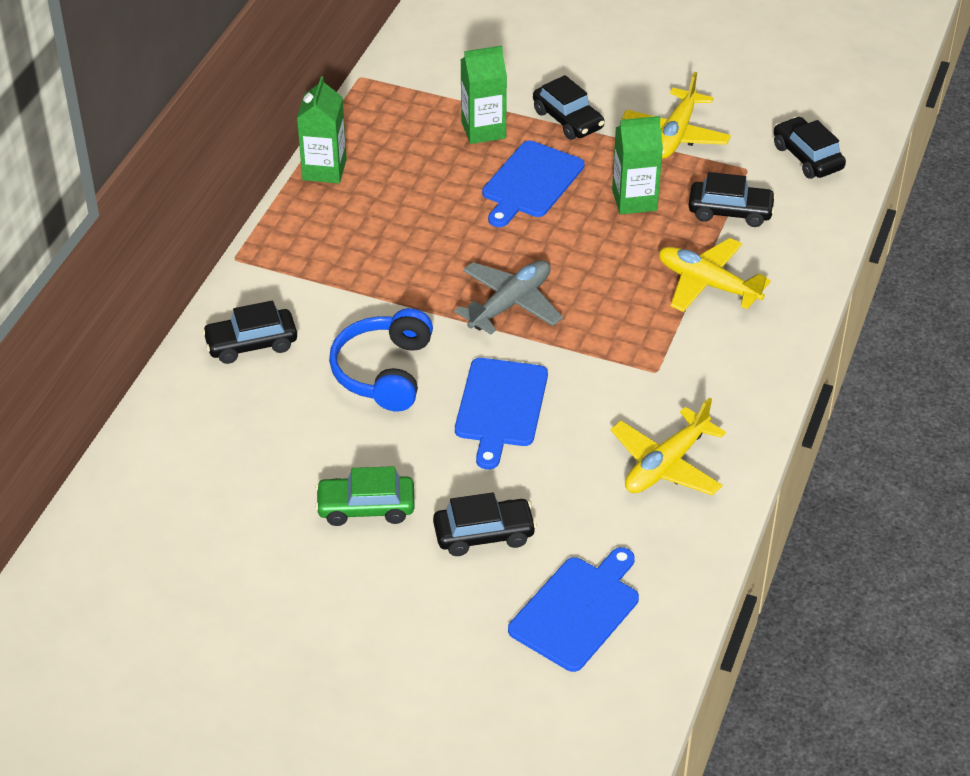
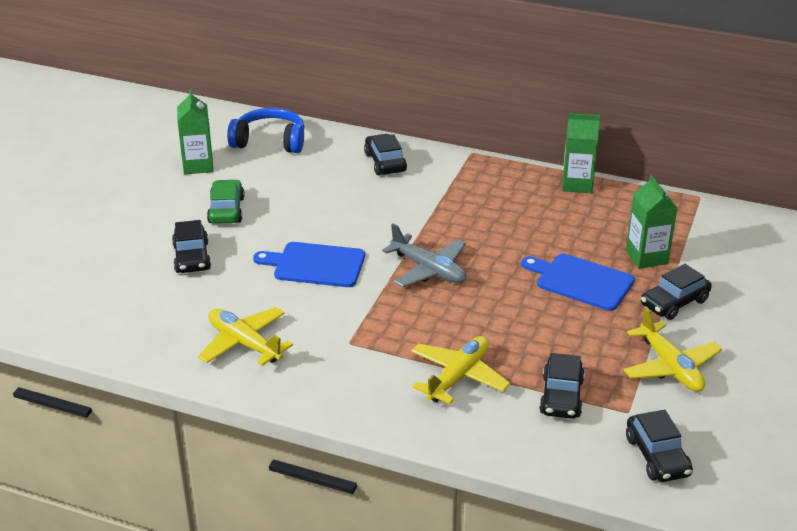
camera: 90 degrees right, 10 degrees down
(383, 372) = (355, 214): blue headphones -> blue headphones (270, 141)
(577, 610) = (112, 297): blue cutting board -> none
(634, 200) = (568, 338): green carton -> green carton (198, 166)
(675, 134) = (670, 367): yellow plane -> yellow plane turned 135 degrees counterclockwise
(807, 157) = (657, 456): black car -> black car turned 105 degrees clockwise

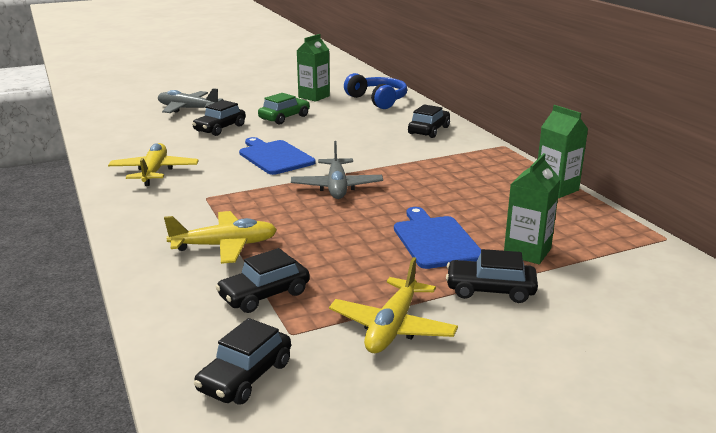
camera: 45 degrees right, 10 degrees down
(98, 248) = (188, 109): none -> grey plane

